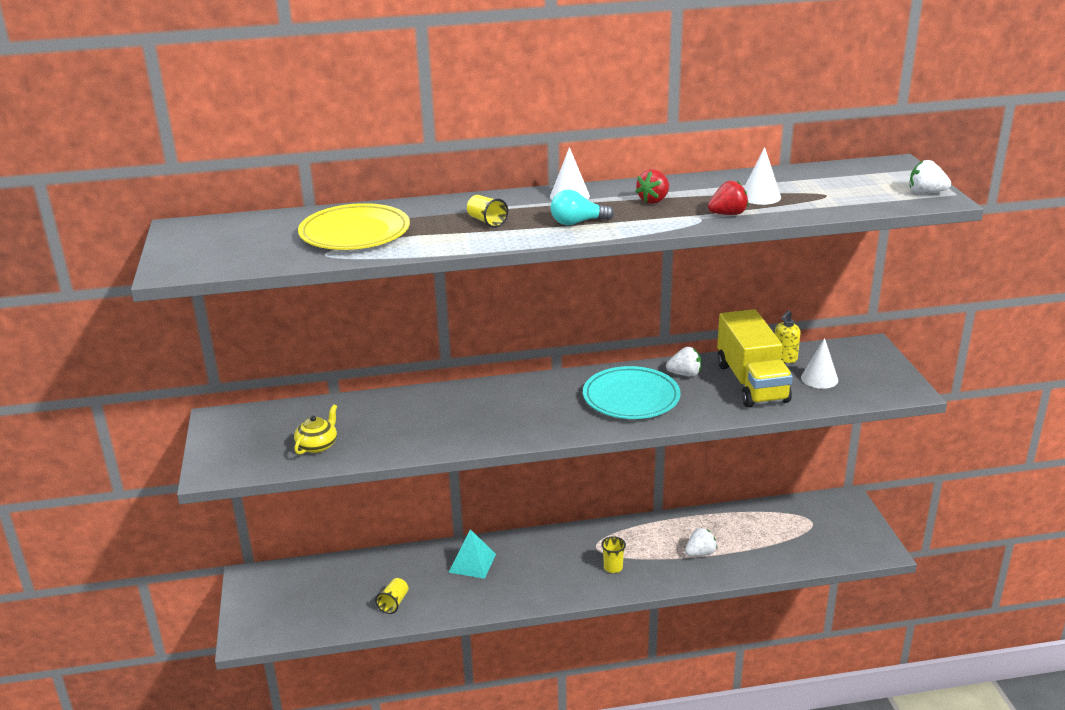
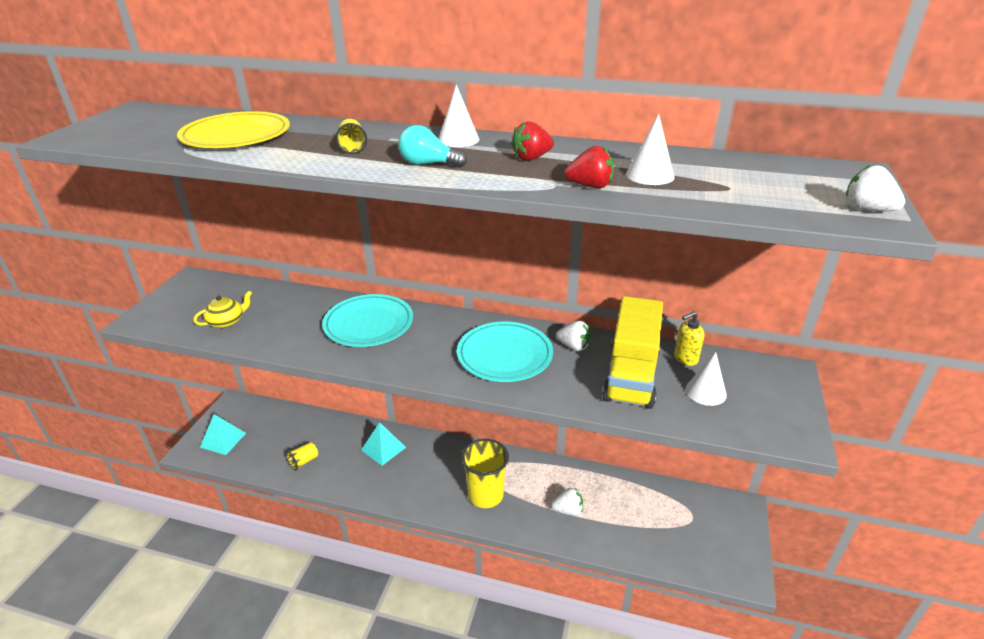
camera: 25 degrees right, 5 degrees up
(275, 615) = (223, 440): none -> turquoise pyramid
(473, 407) = (369, 324): none -> turquoise plate
(613, 567) = (485, 495): yellow cup -> yellow cup, size x2.08

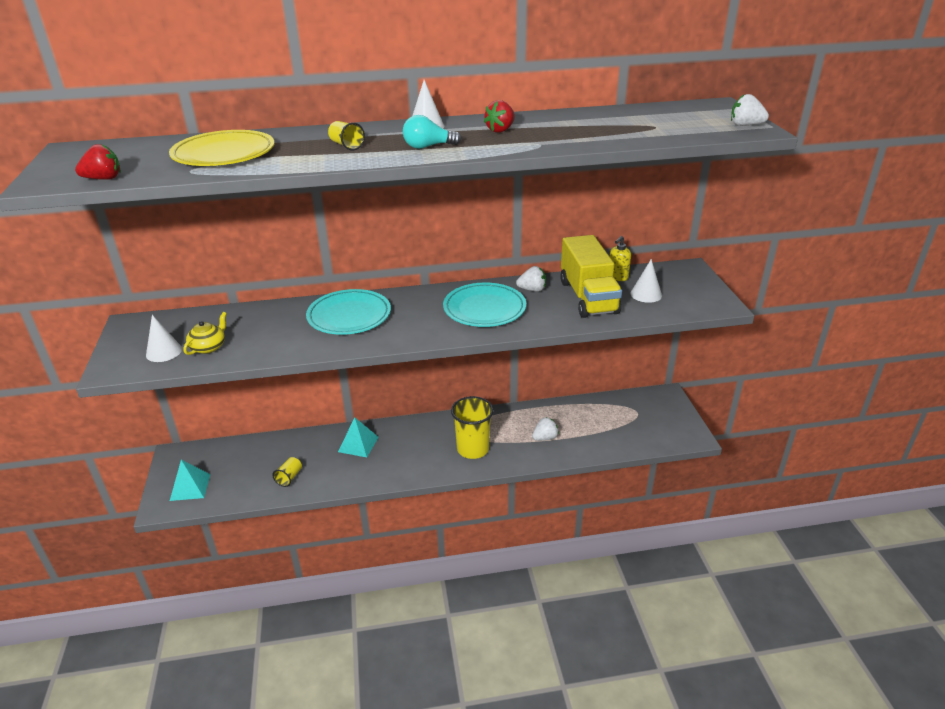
camera: 25 degrees left, 0 degrees up
(590, 186) = (565, 141): red strawberry -> red strawberry (104, 179)
(650, 175) = (596, 127): white cone -> white cone (164, 352)

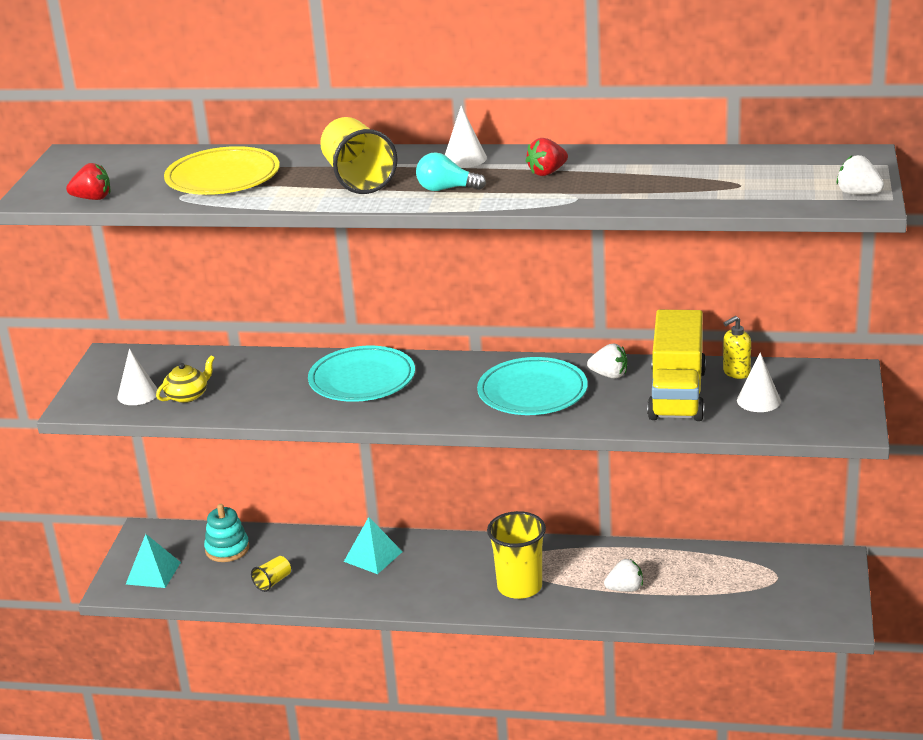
camera: 20 degrees right, 5 degrees down
(244, 457) = (227, 549): none -> turquoise stacking toy
(346, 145) = (358, 178): yellow cup -> yellow cup, size x2.08

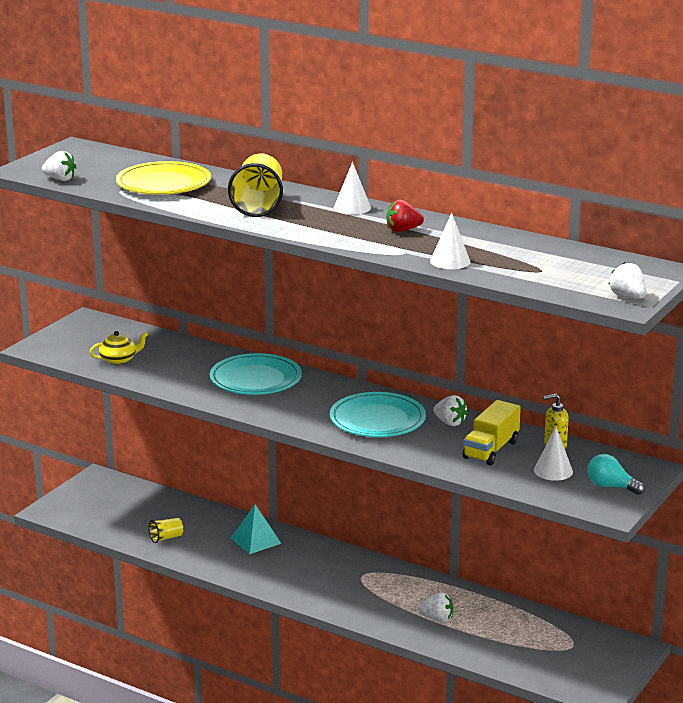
camera: 20 degrees right, 5 degrees down
(93, 198) = (60, 179): red strawberry -> white strawberry
(138, 394) = (84, 350): white cone -> white cone (450, 261)
(153, 573) = (83, 507): turquoise pyramid -> none
(227, 549) = (149, 505): turquoise stacking toy -> none
(446, 189) = (314, 226): turquoise light bulb -> turquoise light bulb (611, 487)
(519, 587) = (353, 594): yellow cup -> none
(677, 394) = (491, 450): yellow truck -> yellow truck, size x0.67

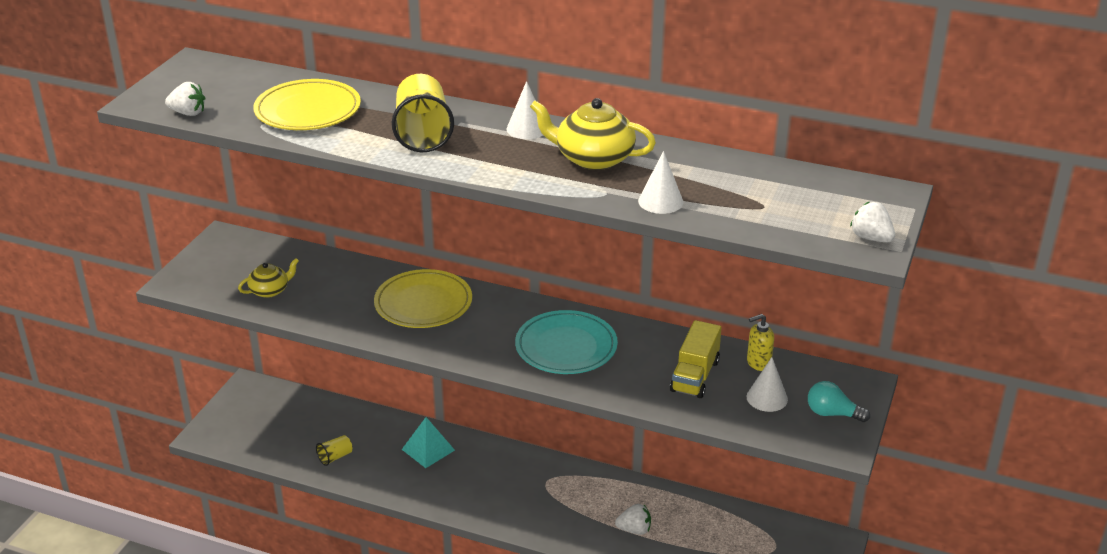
camera: 10 degrees left, 10 degrees up
(255, 379) = (423, 303): turquoise plate -> yellow plate
(403, 230) = (593, 158): red strawberry -> yellow teapot
(450, 423) = (642, 342): white strawberry -> none

